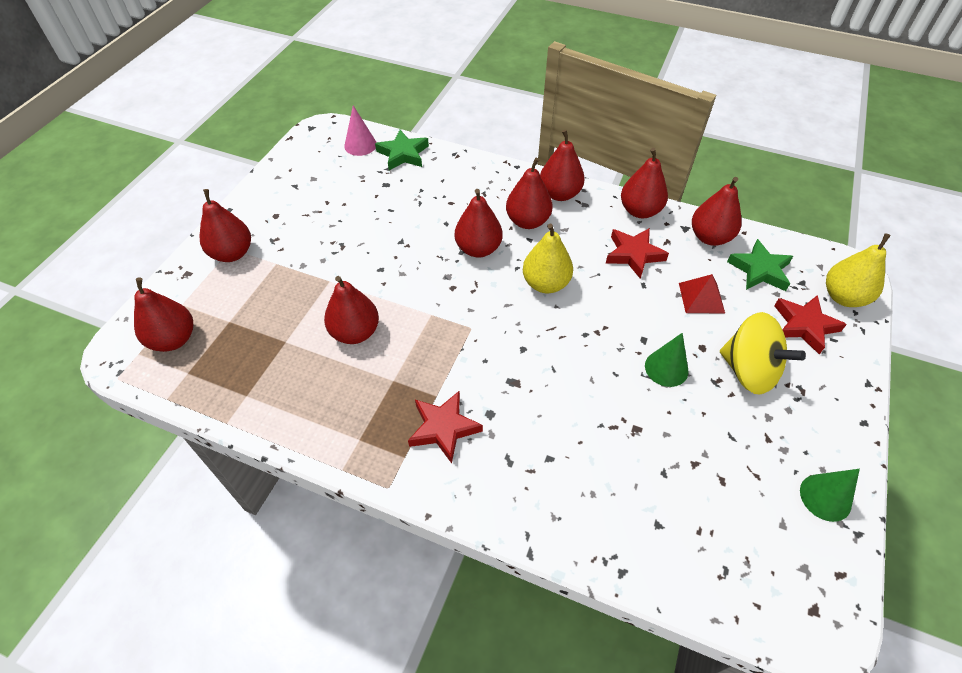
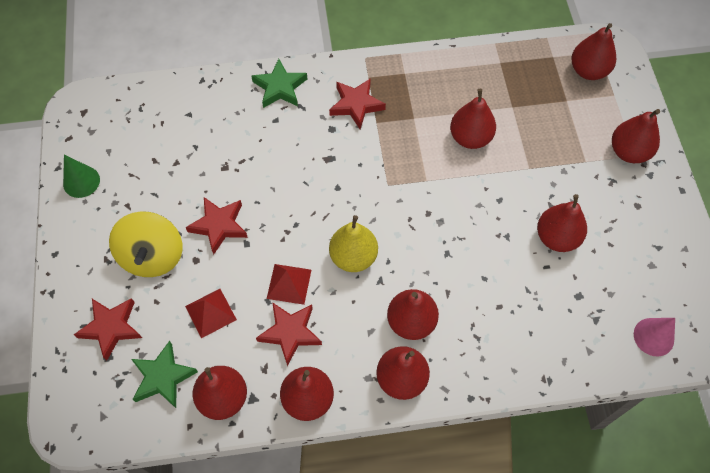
camera: 150 degrees right, 10 degrees up
(403, 154) = (599, 348): green star -> green star (280, 87)
(478, 249) = (434, 264): red pear -> red pear (557, 237)
(617, 289) = (289, 284): none -> red pyramid
(666, 368) = (219, 226): green cone -> red star
(748, 370) = (152, 256): yellow spinning top -> yellow spinning top turned 105 degrees counterclockwise
(843, 297) = (76, 383): yellow pear -> none

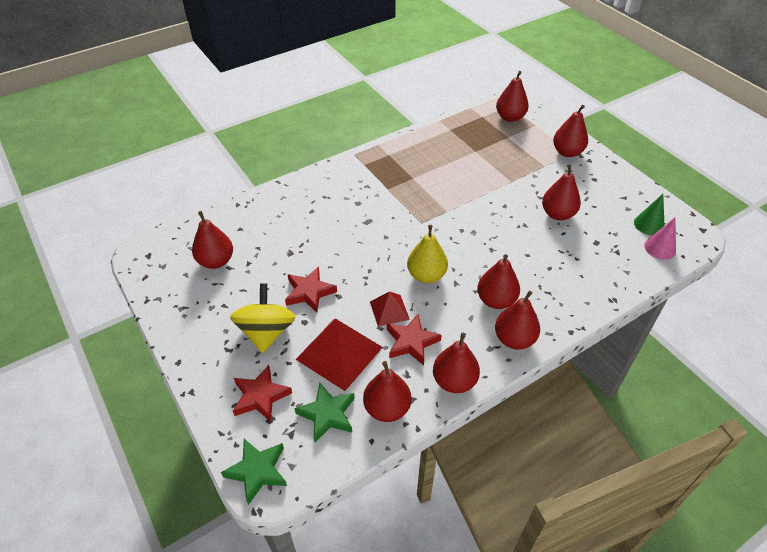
camera: 25 degrees left, 15 degrees down
(81, 181) = (173, 303): green cone -> green cone (649, 224)
(152, 256) = (266, 332): yellow spinning top -> yellow spinning top turned 150 degrees counterclockwise
(210, 313) = (339, 353): red pyramid -> red pyramid, size x1.80
(280, 87) = (302, 190): green star -> green star (257, 471)
(356, 105) = (366, 183): red star -> none
(470, 138) = (460, 177): red pear -> red pear (216, 261)

